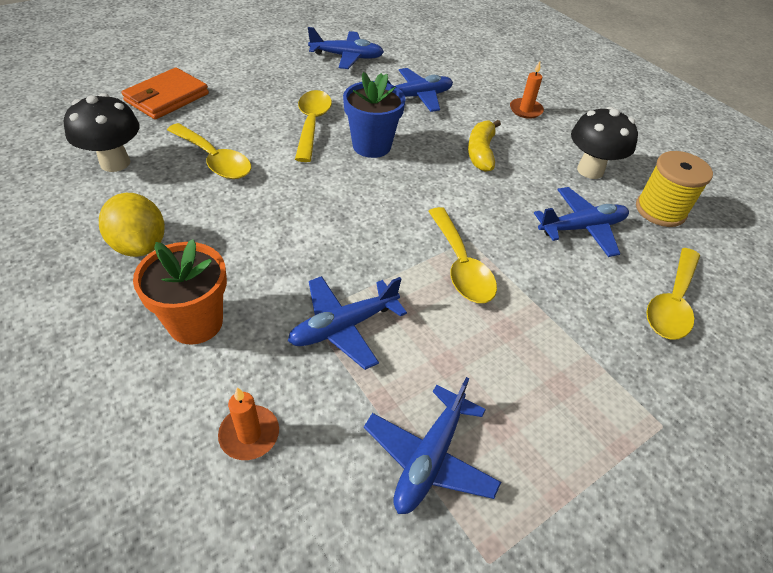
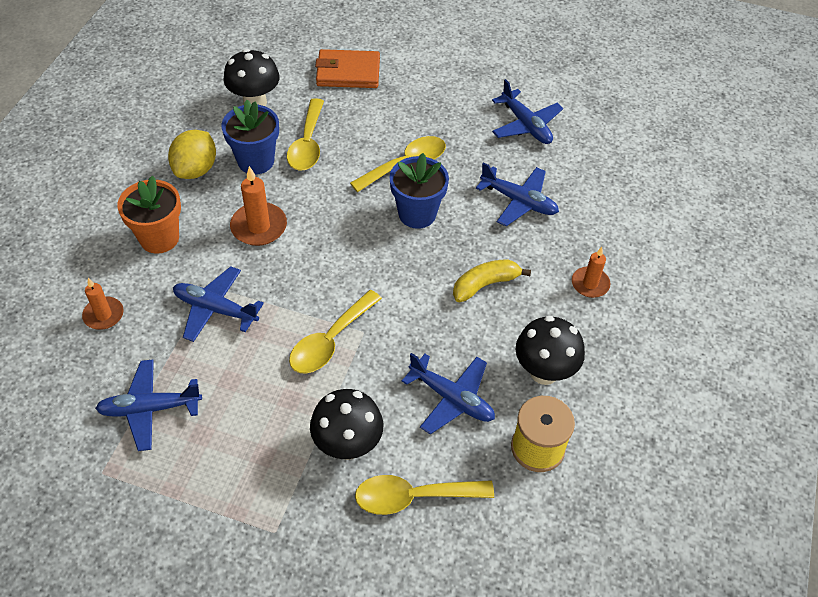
camera: 55 degrees right, 5 degrees up
(188, 200) = (256, 161): none -> blue flower pot
(273, 240) = (259, 227): none -> orange candle
(590, 316) = (347, 445): none -> black mushroom

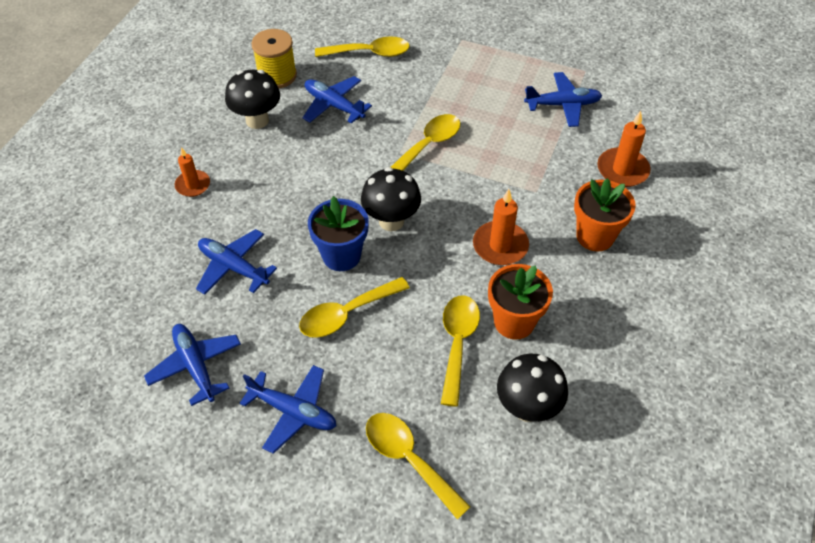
camera: 175 degrees left, 0 degrees up
(103, 315) = (622, 170): orange candle -> orange candle, size x1.51
(196, 169) = (578, 312): yellow lemon -> none
(215, 309) = (527, 172): blue plane -> blue plane (293, 412)
(256, 161) = (514, 322): blue flower pot -> orange flower pot
(347, 445) = (414, 80): black mushroom -> black mushroom (391, 221)
(348, 72) = (409, 459): orange wallet -> yellow spoon
(485, 284) = (288, 187): yellow banana -> none

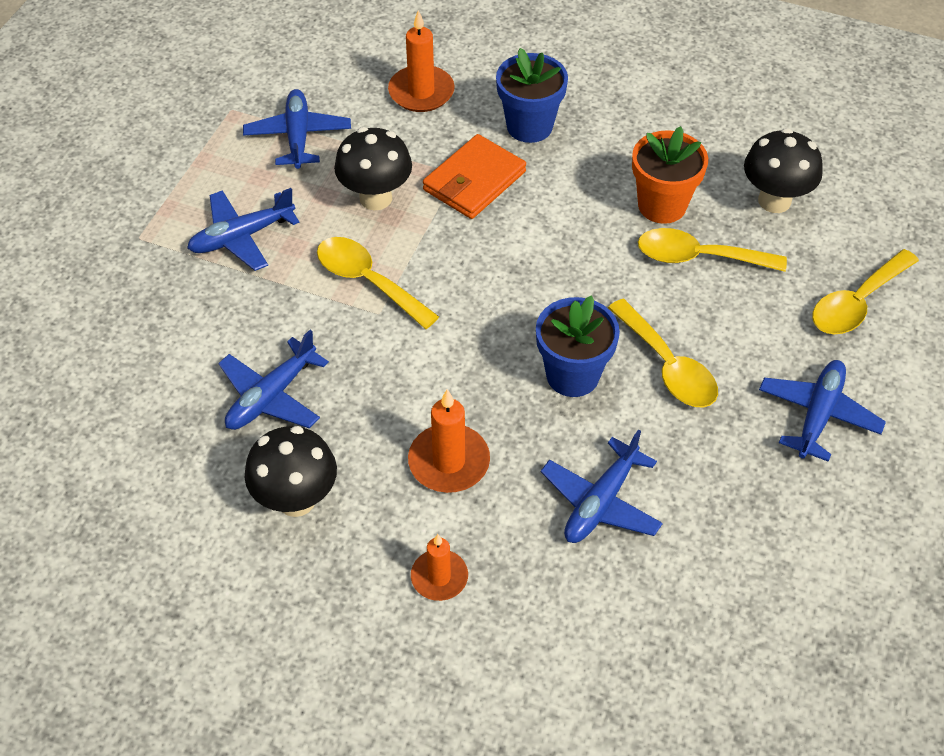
camera: 90 degrees left, 0 degrees up
(195, 366) = (770, 530): blue plane -> blue plane (242, 237)
(277, 75) = (188, 480): yellow spool -> none
(369, 53) = (151, 353): yellow spoon -> none
(391, 221) = (510, 321): black mushroom -> black mushroom (375, 198)
(500, 245) = (548, 212): orange candle -> orange candle (449, 462)
(529, 202) = (474, 181): none -> orange wallet
(595, 236) = (529, 126): orange flower pot -> blue flower pot

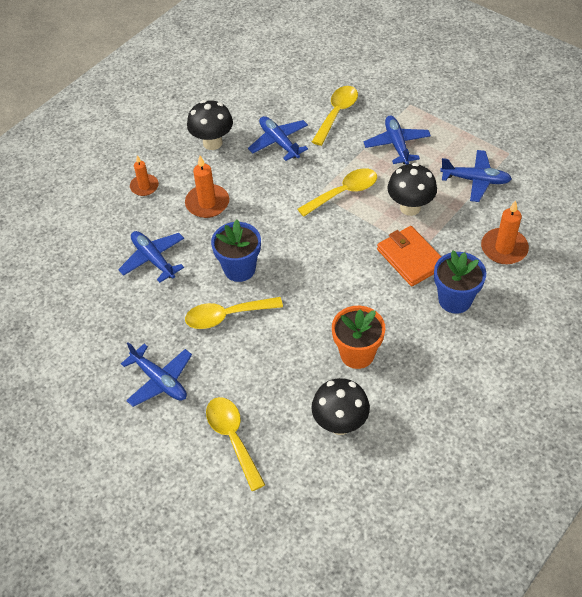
camera: 110 degrees right, 0 degrees up
(699, 257) = (304, 360): yellow spoon -> yellow spoon (337, 114)

